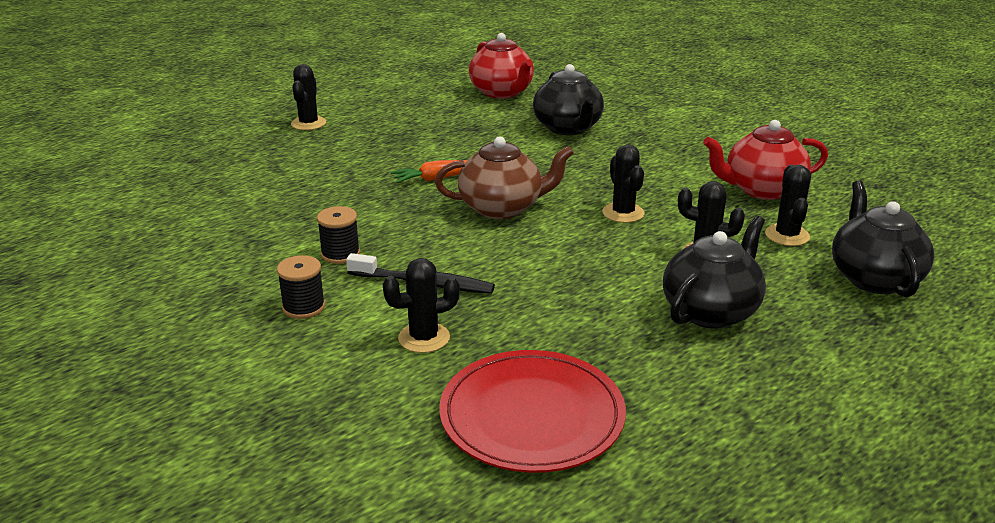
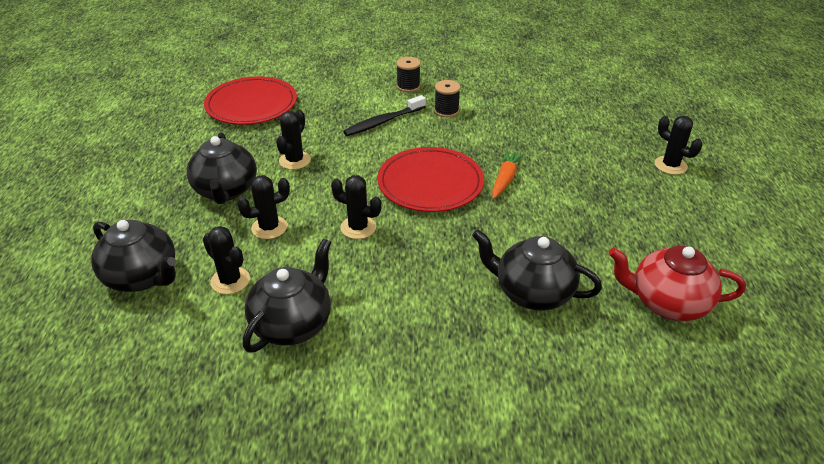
camera: 130 degrees right, 10 degrees up
(424, 338) = (339, 104): black cactus -> black cactus (295, 160)
(502, 208) = (430, 183): brown teapot -> red plate
(762, 189) = (292, 324): red teapot -> black teapot

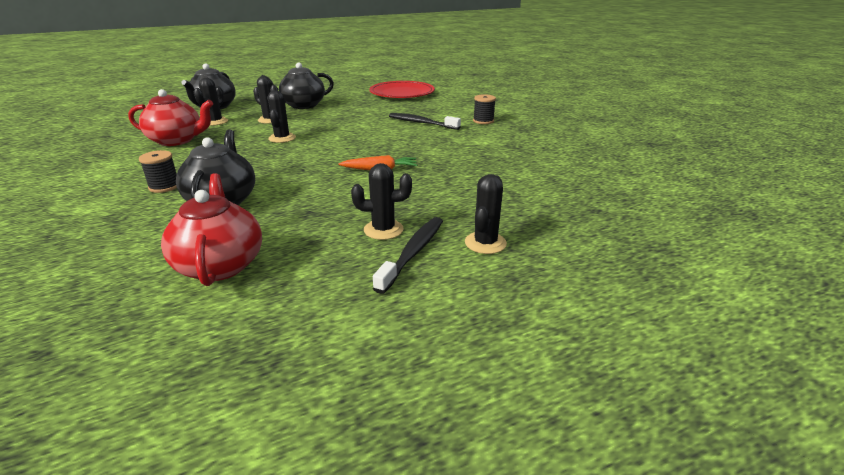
camera: 65 degrees right, 10 degrees down
(292, 324) = (177, 140): black teapot -> red teapot
(295, 160) = (348, 112): black cactus -> black cactus (383, 230)
(430, 183) = (351, 148): red plate -> none
(446, 111) = (463, 137): black spool -> black spool (164, 186)
(675, 200) = (413, 253): none -> black toothbrush

